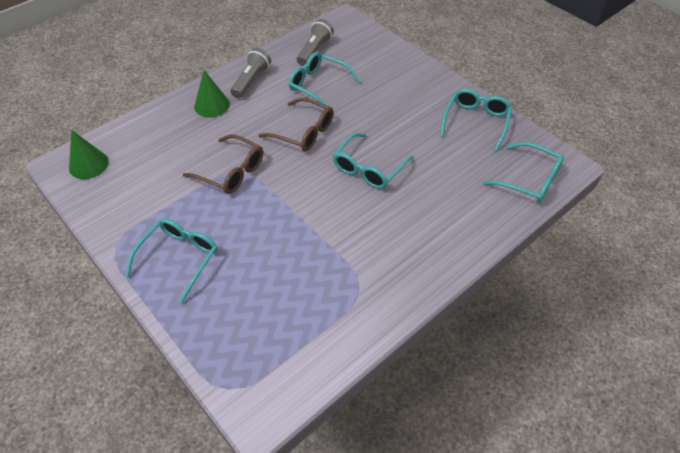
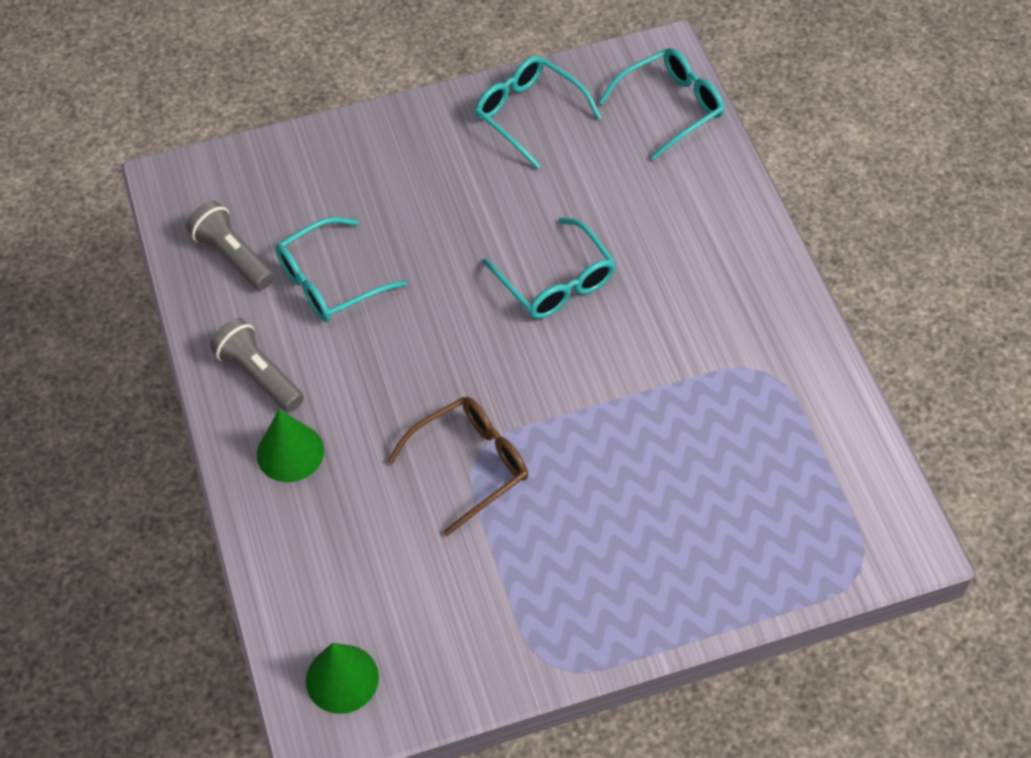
camera: 65 degrees left, 5 degrees up
(179, 258) = (618, 580): turquoise glasses -> none
(304, 132) = (433, 338): brown glasses -> none

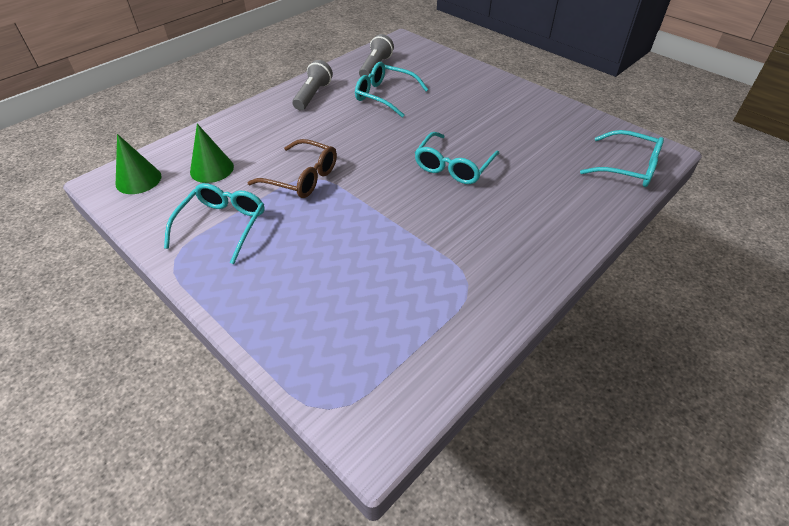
camera: 60 degrees right, 10 degrees down
(290, 452) = (273, 118): green cone -> green cone (212, 169)
(528, 114) = (556, 119): turquoise glasses -> turquoise glasses (222, 225)

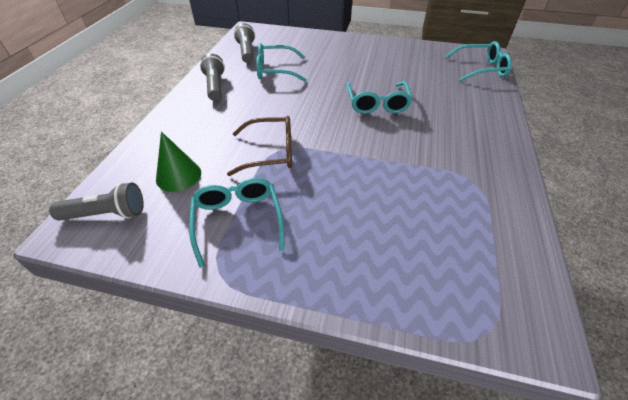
camera: 30 degrees left, 0 degrees up
(138, 180) = (107, 214): green cone -> grey flashlight

